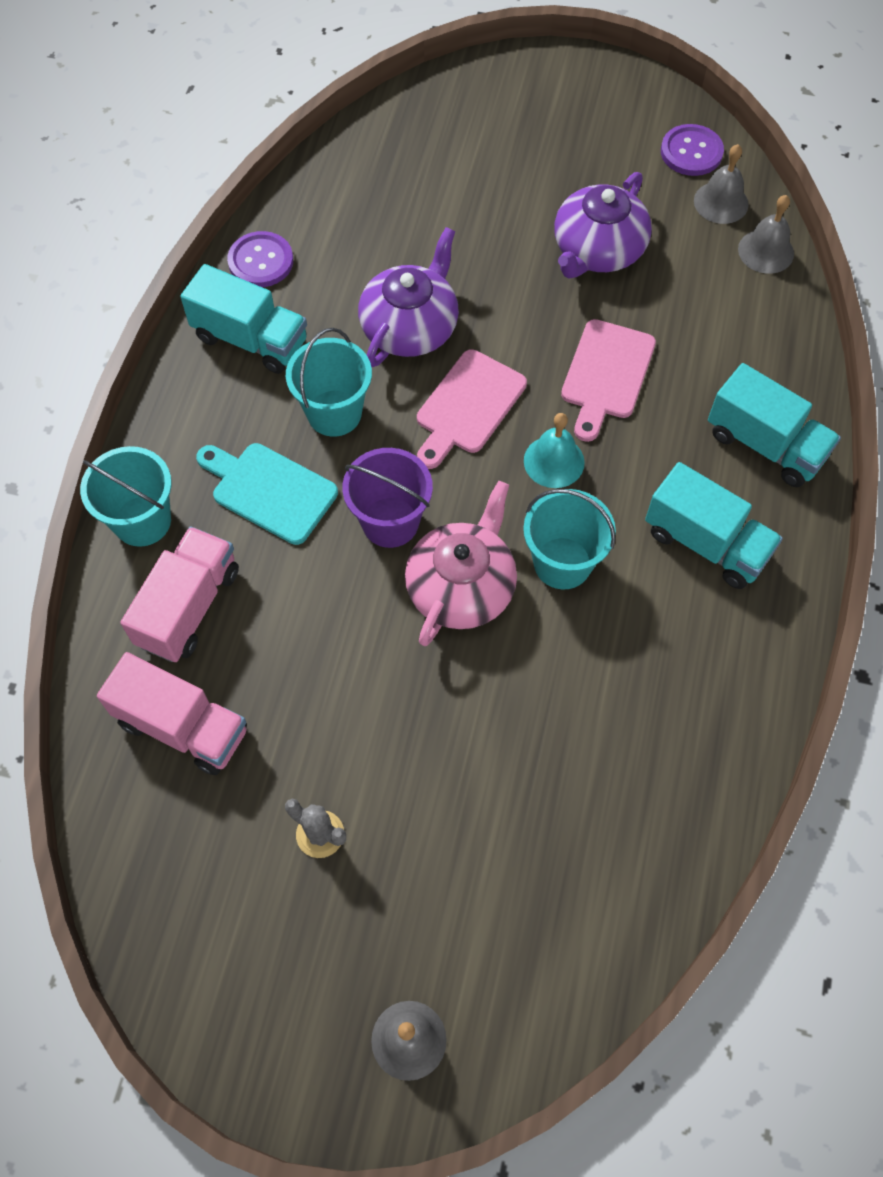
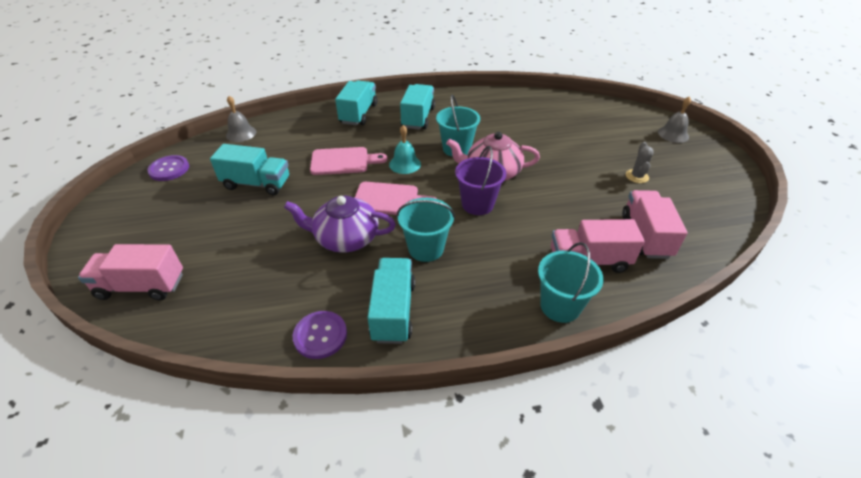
camera: 115 degrees left, 20 degrees down
(270, 490) = (495, 256): turquoise cutting board -> none
(439, 115) = (141, 286): none -> pink truck
(597, 250) = (257, 184): purple teapot -> turquoise truck
(721, 202) = (208, 152): grey bell -> none

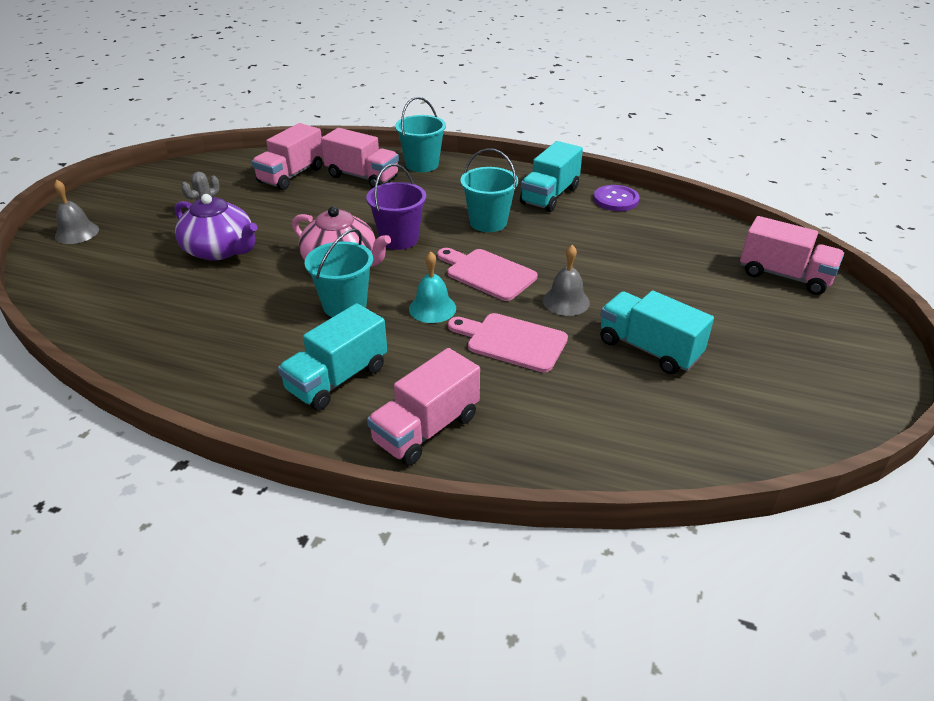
camera: 150 degrees left, 5 degrees down
(169, 169) = (794, 425): purple button -> none
(241, 133) = (665, 464): grey bell -> grey bell (566, 301)
(345, 238) = (560, 253): purple teapot -> purple teapot (220, 250)
(359, 114) = (426, 429): turquoise truck -> pink truck

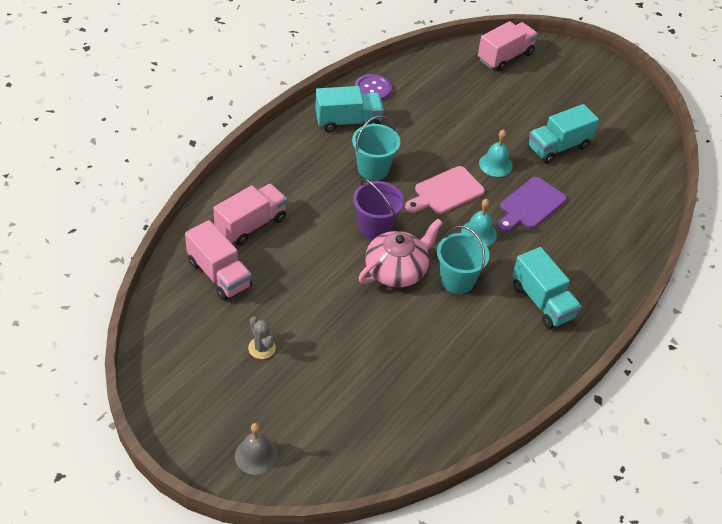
camera: 75 degrees left, 10 degrees up
(220, 250) = (340, 346): purple teapot -> none
(422, 164) = (249, 179): turquoise bucket -> none
(426, 429) = (602, 269): pink truck -> none
(512, 341) = (530, 205): pink cutting board -> purple cutting board
(549, 196) = (348, 121): turquoise truck -> turquoise truck turned 60 degrees counterclockwise
(566, 301) = (495, 164): grey bell -> turquoise bell

